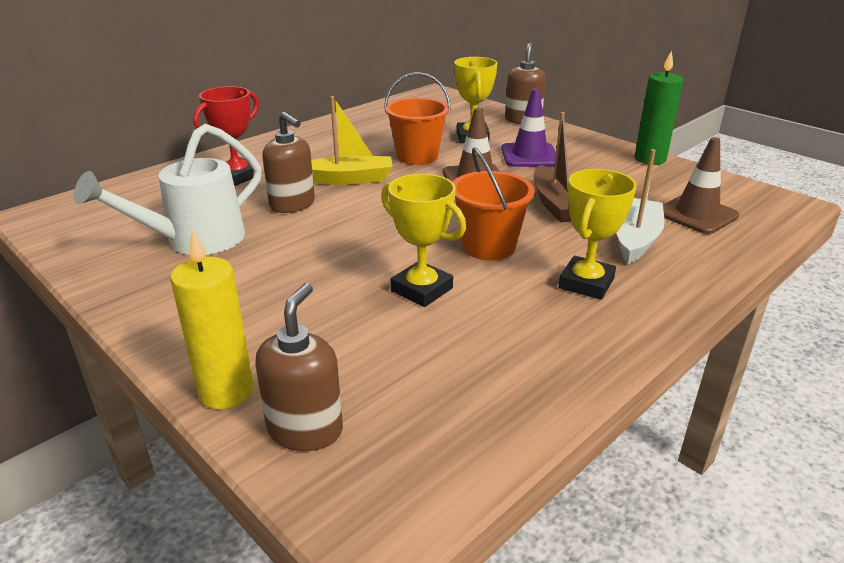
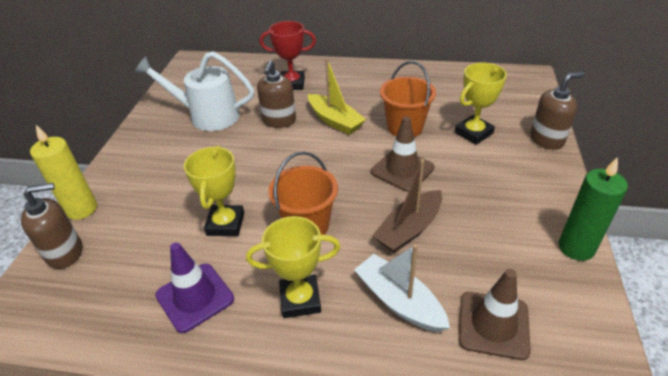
camera: 55 degrees right, 10 degrees up
(529, 156) = (480, 176): purple traffic cone -> purple traffic cone (195, 297)
(636, 239) = (399, 301): white boat -> white boat turned 120 degrees counterclockwise

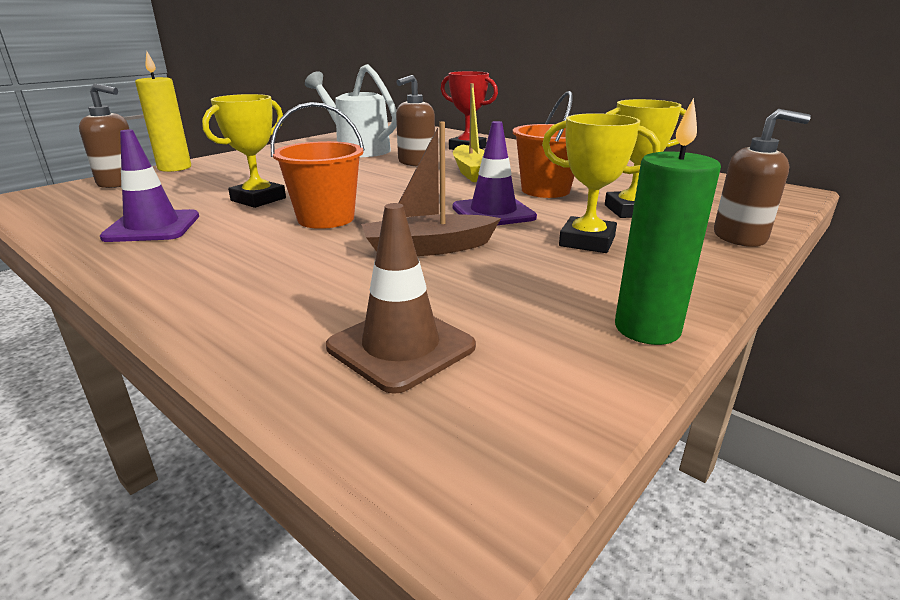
camera: 30 degrees right, 15 degrees down
(300, 299) = (230, 255): yellow trophy -> yellow trophy (587, 241)
(399, 301) = (322, 289): white boat -> none
(402, 170) = (493, 212): brown traffic cone -> purple traffic cone

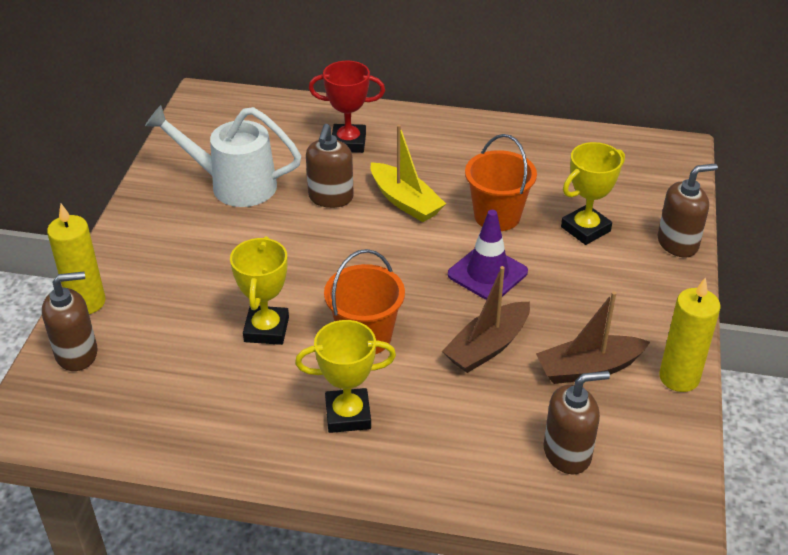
camera: 30 degrees left, 15 degrees up
(152, 227) = (236, 409): purple traffic cone -> none
(401, 347) = (567, 453): brown traffic cone -> brown soap dispenser
(523, 289) = (588, 369): none -> brown boat
(587, 241) = (585, 291): yellow trophy -> yellow trophy (348, 415)
(647, 329) = (679, 377): green candle -> yellow candle

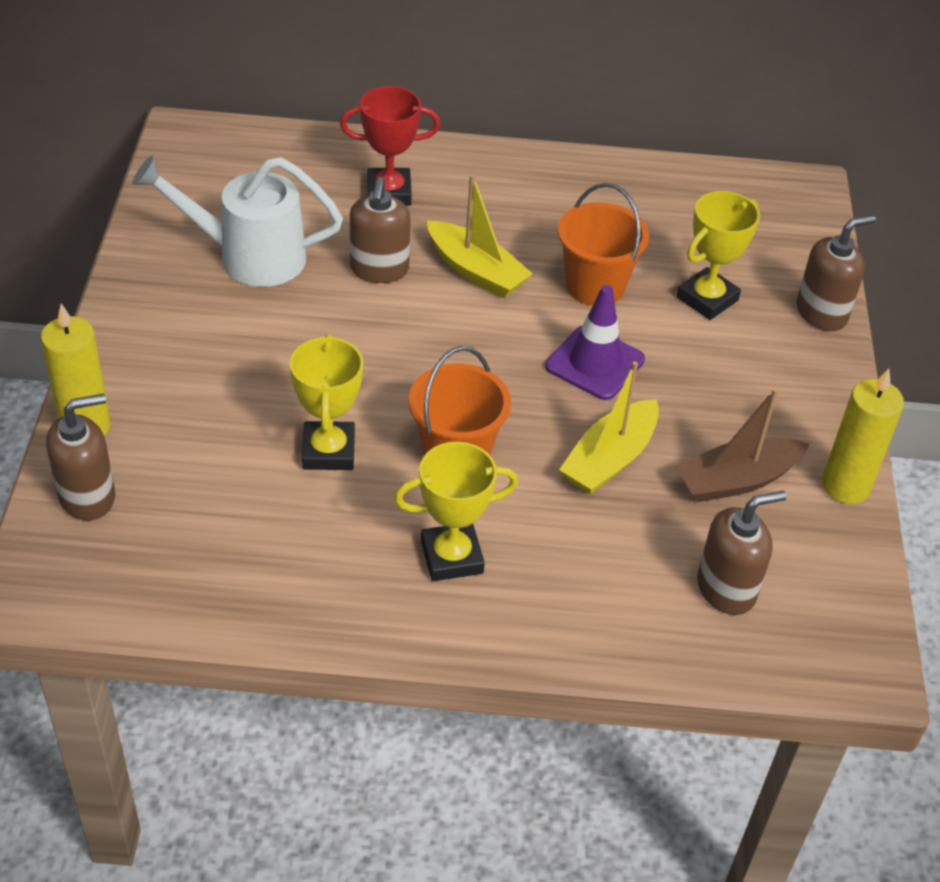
camera: 10 degrees left, 5 degrees up
(487, 347) = (609, 459): brown boat -> yellow boat

